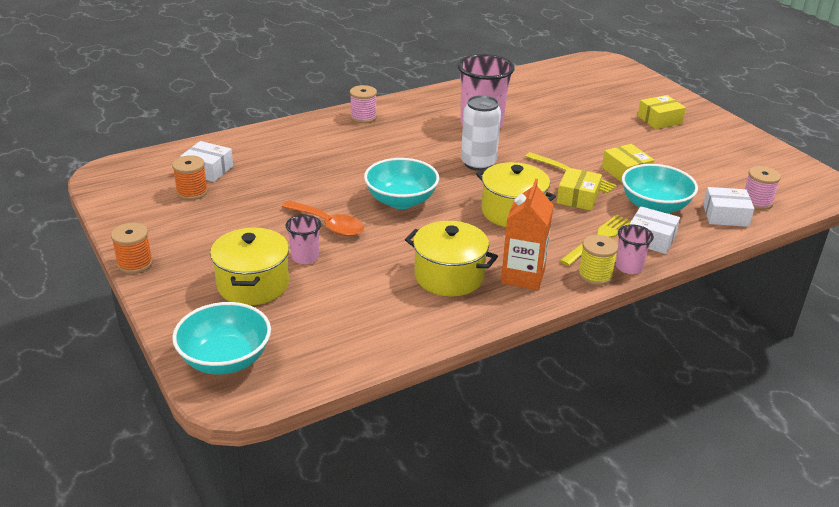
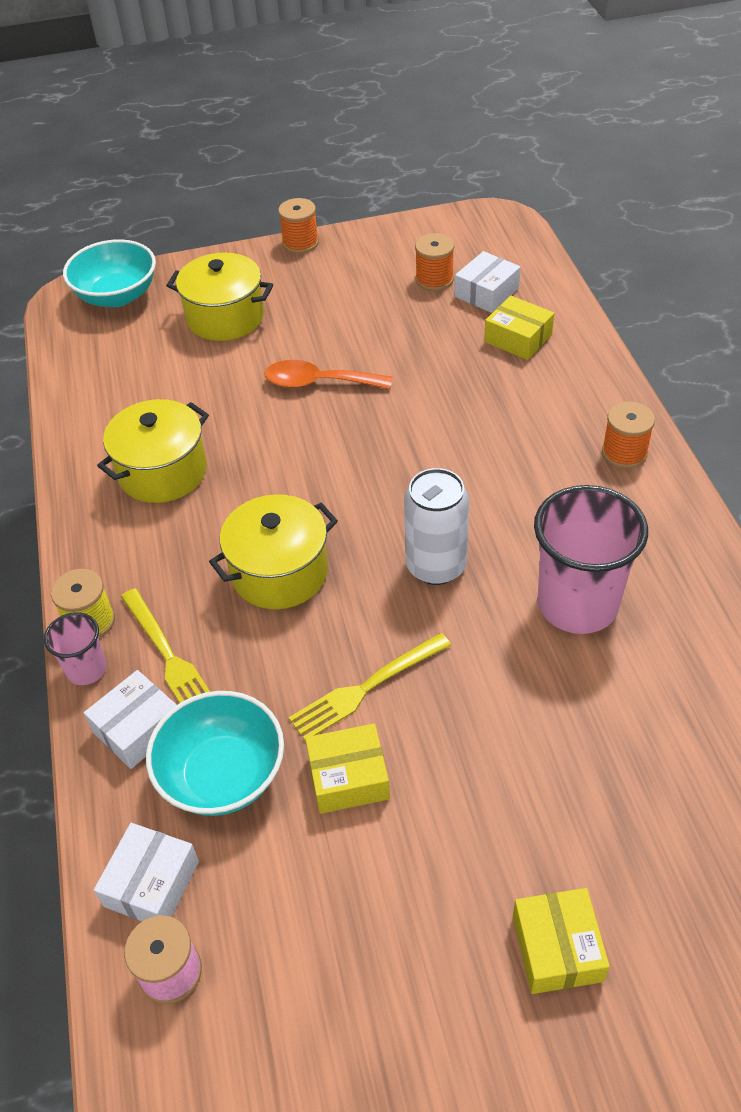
camera: 110 degrees right, 15 degrees up
(305, 257) = (258, 358): pink cup -> none
(328, 225) = (318, 383): orange spoon -> orange spoon turned 45 degrees clockwise
(363, 117) = (624, 453): pink spool -> orange spool
(401, 201) = (352, 457): turquoise bowl -> none
(523, 276) = (127, 543): orange carton -> none
(578, 197) = (290, 670): yellow box -> yellow box (518, 338)

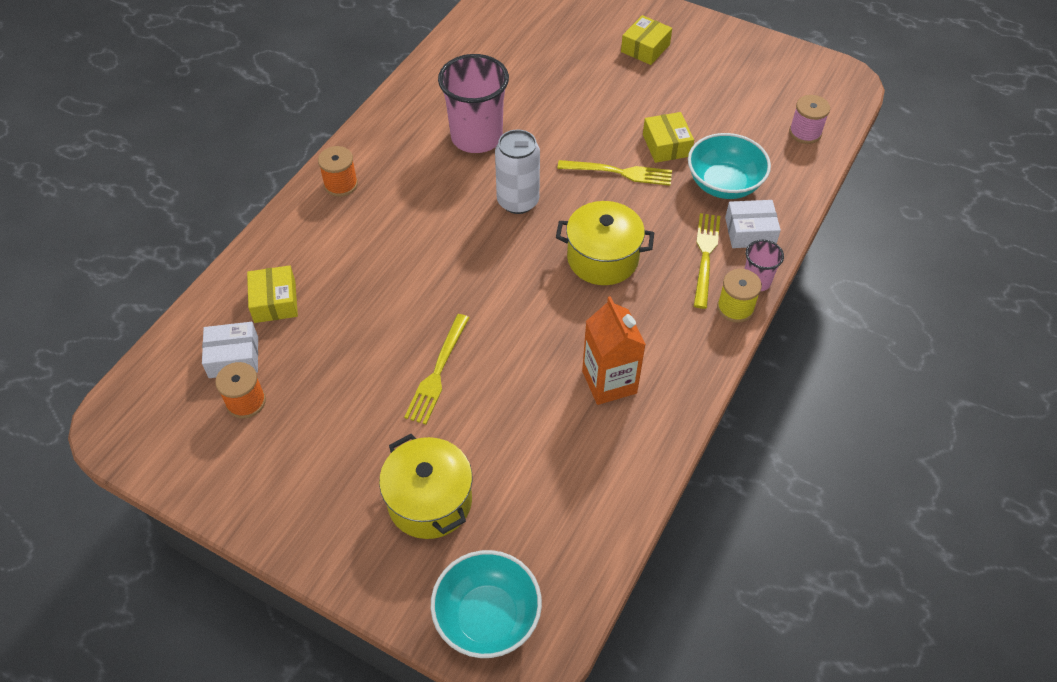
camera: 140 degrees left, 5 degrees up
(151, 883) = (791, 165): white box -> none
(162, 472) = (609, 382): yellow pot -> orange carton
(300, 243) = (277, 543): orange spool -> none
(318, 383) = (437, 373): orange spoon -> yellow fork
(348, 777) = (666, 145): yellow box -> yellow box turned 45 degrees clockwise

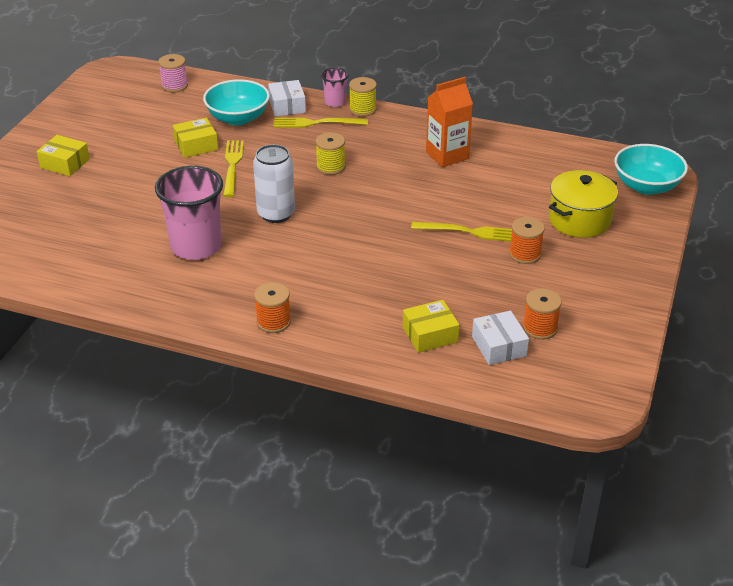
camera: 100 degrees left, 15 degrees down
(378, 420) = (525, 254): none -> orange spool
(602, 258) = (330, 167): yellow pot -> yellow spool

